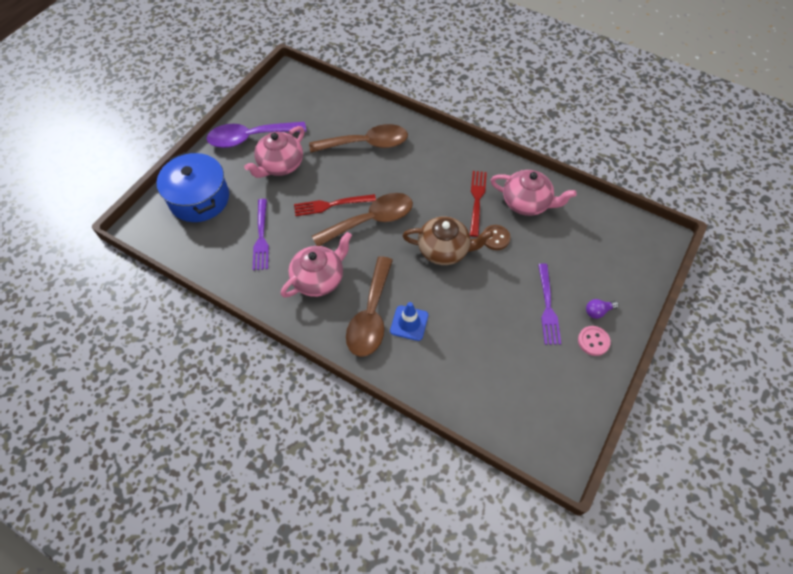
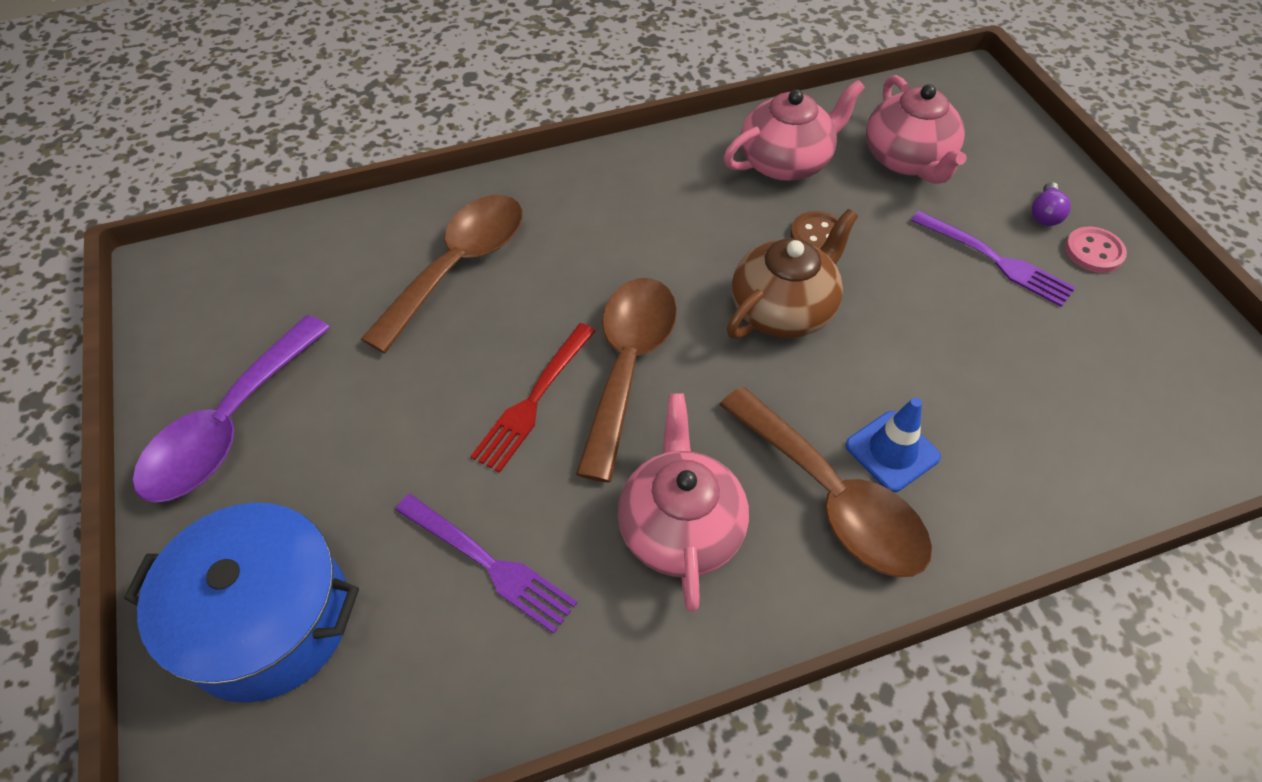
camera: 50 degrees left, 5 degrees down
(280, 165) = (354, 419): pink teapot -> pink teapot (907, 160)
(477, 200) = (725, 210): red fork -> none

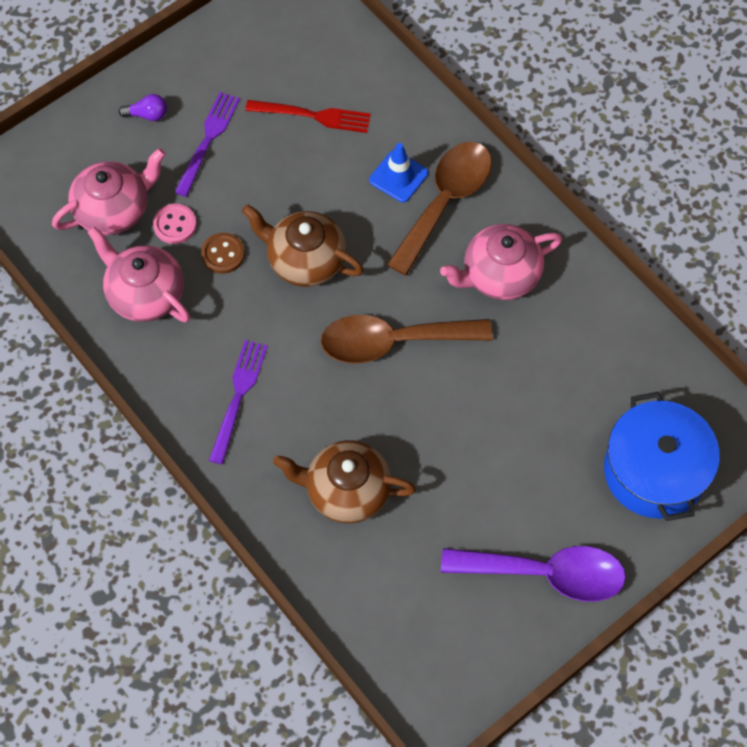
camera: 110 degrees left, 10 degrees up
(459, 266) = (346, 491): brown spoon -> brown teapot
(488, 563) = (568, 368): purple fork -> purple fork (238, 397)
(534, 400) = (444, 389): red fork -> red fork (313, 115)
(1093, 252) = (178, 83): pink button -> pink button (175, 225)

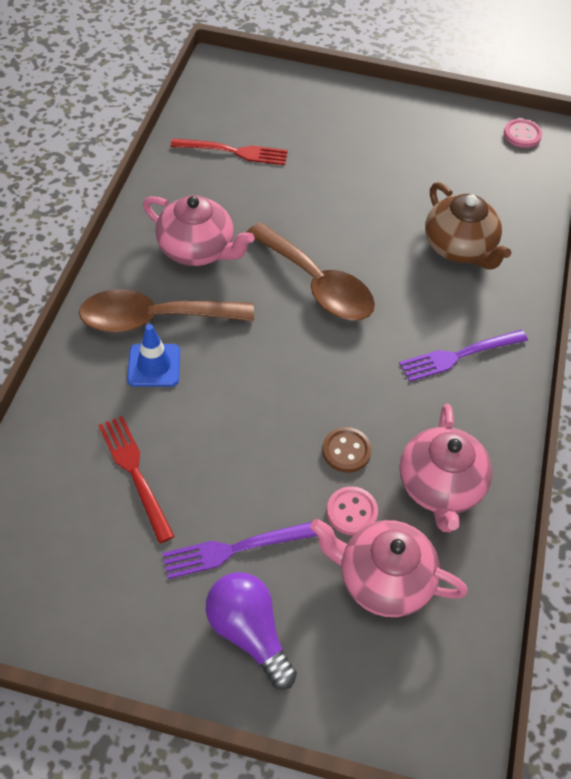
camera: 130 degrees left, 10 degrees down
(147, 115) = (249, 632): purple light bulb -> purple light bulb, size x1.85
(305, 260) = (297, 385): brown teapot -> none
(447, 684) = (522, 135): none -> pink button
(546, 573) = (404, 123): purple spoon -> none
(608, 381) = (234, 152): none -> red fork
(654, 471) = (281, 104): blue pot -> none

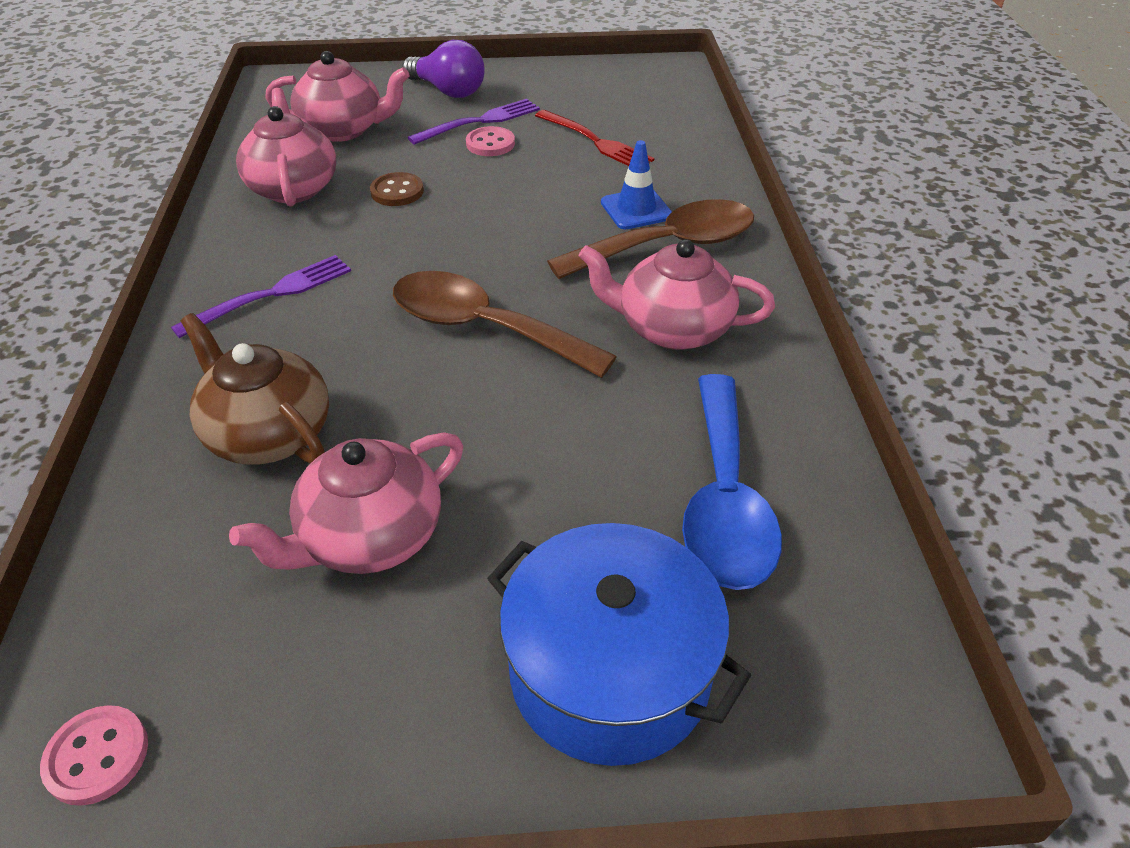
camera: 165 degrees right, 10 degrees down
(234, 152) = (724, 500): red fork -> blue spoon
(321, 108) = (610, 671): none -> blue pot
(351, 512) = (381, 157): pink button -> pink button (490, 144)
(410, 181) = (369, 537): none -> pink teapot

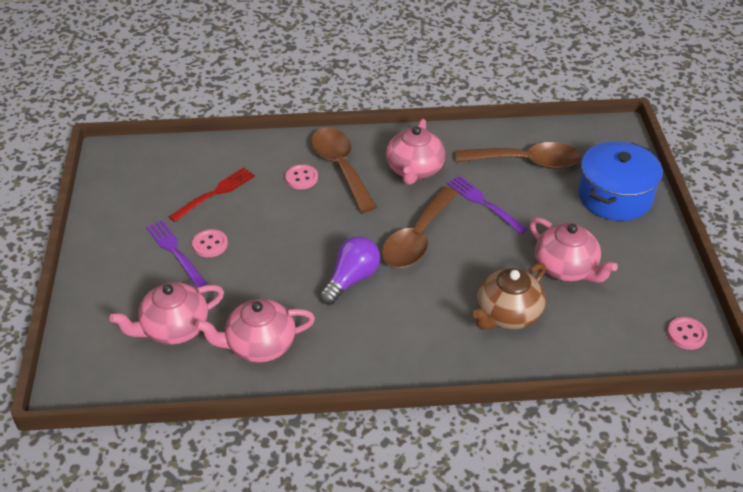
camera: 90 degrees left, 0 degrees up
(271, 294) = (388, 335): purple fork -> purple fork (484, 203)
(344, 130) = (174, 328): pink teapot -> pink teapot turned 120 degrees counterclockwise
(397, 192) = (271, 288): brown button -> none
(448, 91) = (119, 272): purple light bulb -> purple light bulb (351, 279)
(636, 209) = (301, 178): blue traffic cone -> pink button
(724, 500) = (527, 162): blue spoon -> brown spoon

